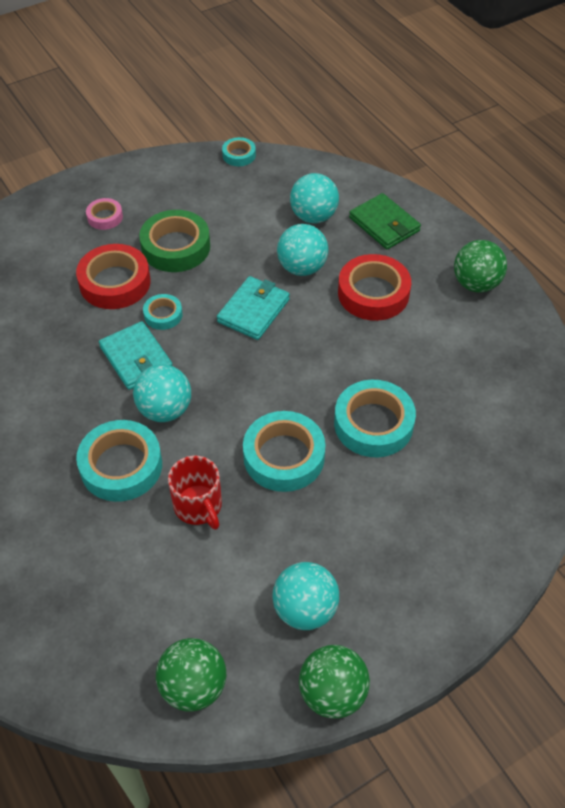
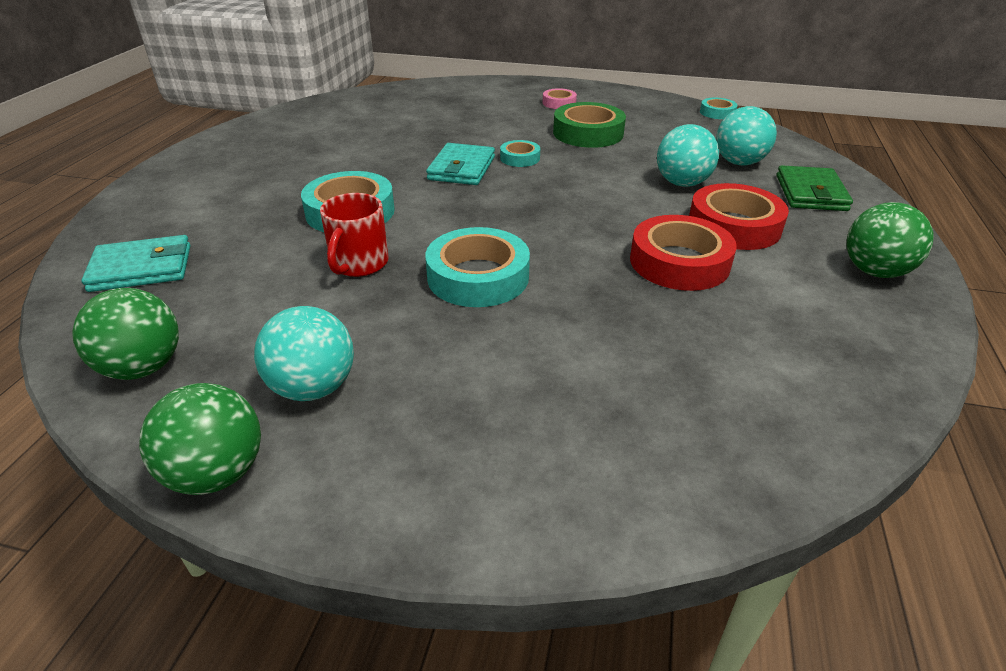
camera: 45 degrees right, 15 degrees down
(115, 282) = (513, 131): red tape -> red tape (679, 262)
(165, 410) = (433, 201): turquoise ball -> none
(253, 310) = (597, 186): turquoise wallet -> turquoise wallet (141, 268)
(373, 424) = (599, 305): turquoise tape -> none

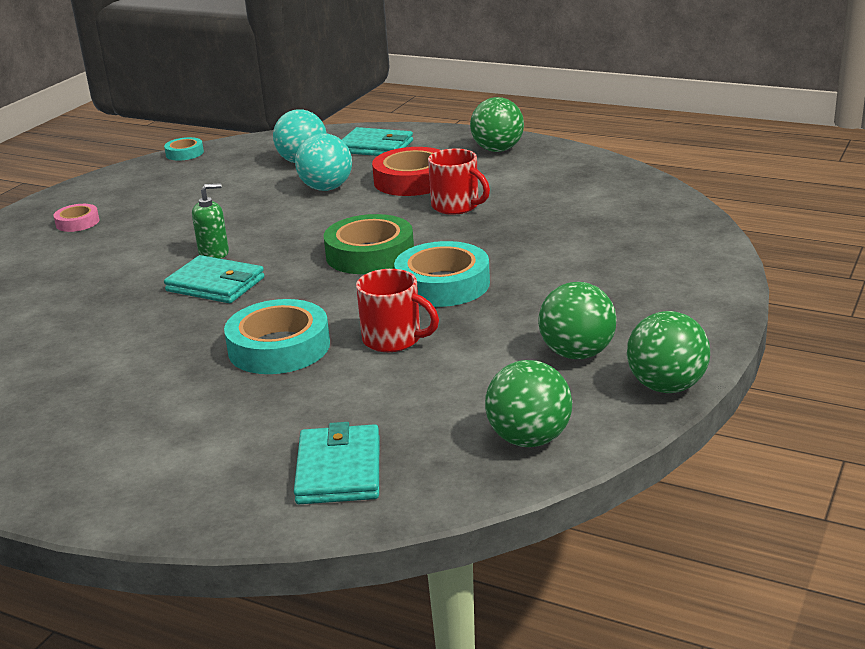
camera: 75 degrees left, 10 degrees down
(313, 387) = (577, 354): turquoise ball -> green ball
(520, 158) = (214, 253): turquoise tape -> green soap dispenser
(588, 133) = (179, 215): green tape -> green tape (370, 254)
(679, 262) = (456, 206): red tape -> red mug
(811, 193) = (376, 147): green wallet -> turquoise wallet

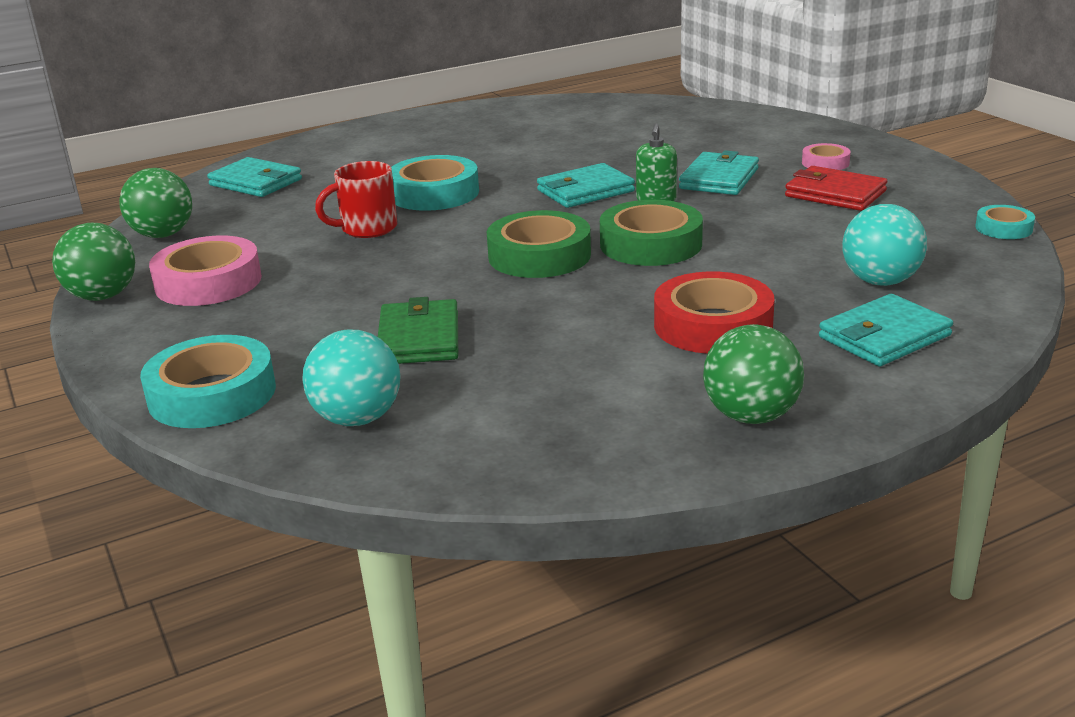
camera: 125 degrees right, 0 degrees up
(144, 246) = (719, 179): none -> turquoise wallet
(152, 204) = (835, 194): none -> red wallet
(309, 228) = (650, 244): none -> green tape
(326, 188) = (759, 274): turquoise ball -> turquoise ball (357, 418)
(442, 284) = (419, 268): turquoise tape -> turquoise tape (212, 394)
(456, 206) = (587, 326): red mug -> none
(539, 241) = (419, 338): none -> green wallet
(577, 354) = (208, 282): green ball -> pink tape

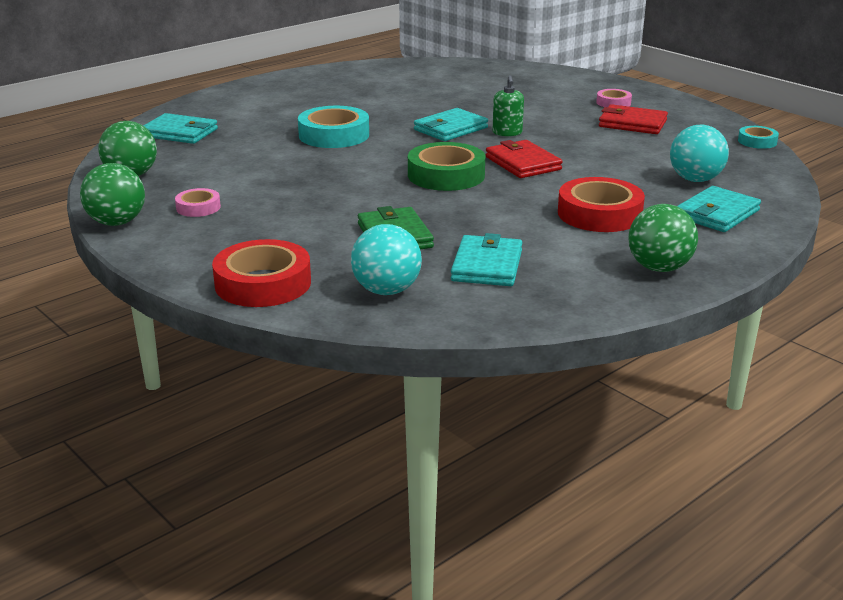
camera: 15 degrees left, 0 degrees up
(208, 282) = (198, 207): pink tape -> pink tape, size x0.53
(212, 394) = (263, 283): turquoise tape -> red tape
(367, 228) = (299, 163): red mug -> none
(650, 244) = (523, 163): green tape -> red wallet
(719, 179) = (544, 116): turquoise wallet -> turquoise wallet (487, 265)

